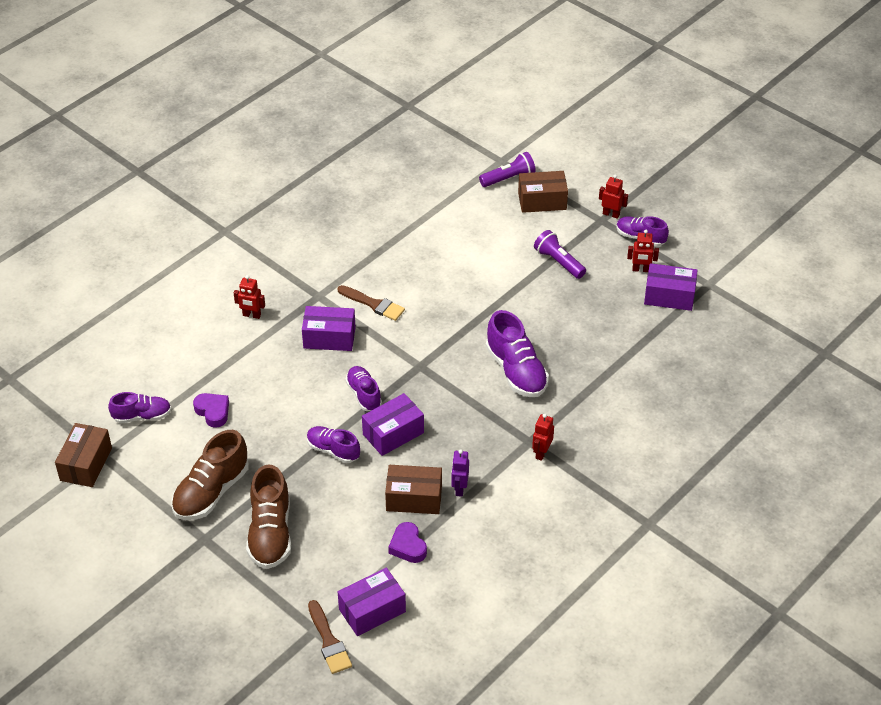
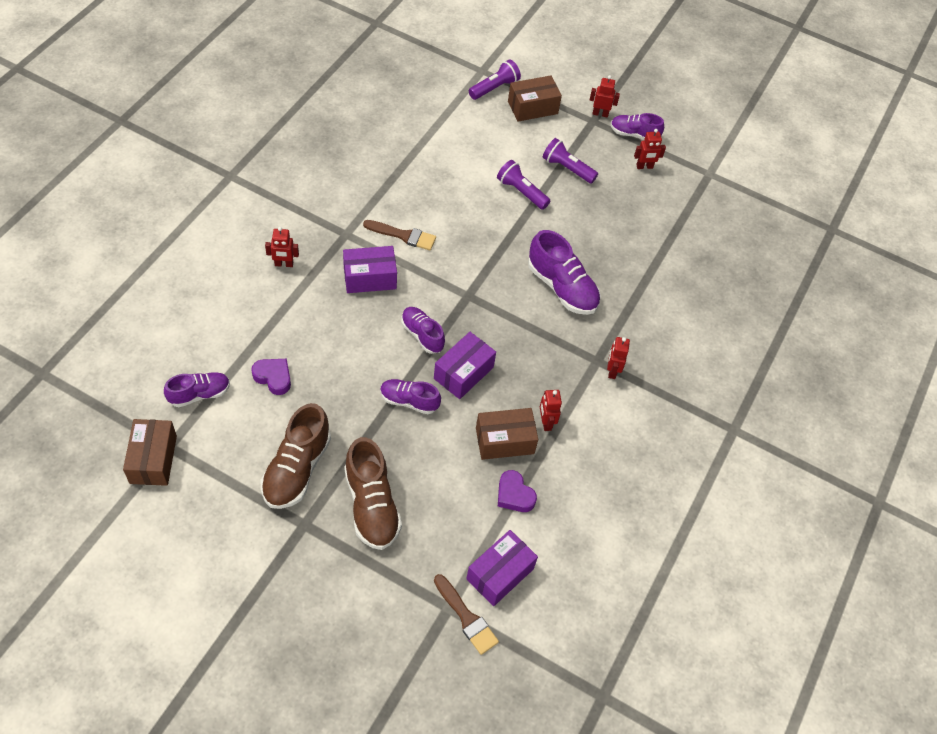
camera: 20 degrees left, 10 degrees up
(459, 488) = (546, 422): purple robot -> red robot
(504, 278) = (521, 192): none -> purple flashlight
(669, 296) = (678, 190): purple box -> none

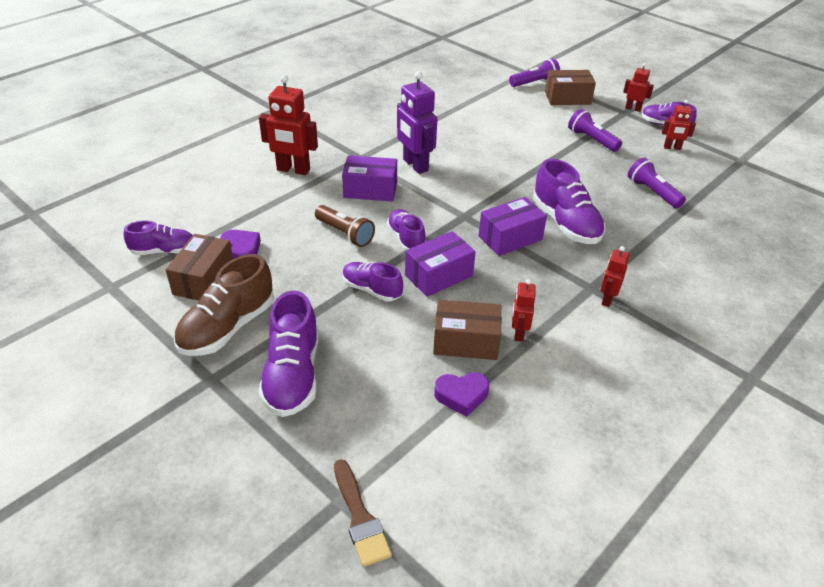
camera: 20 degrees right, 15 degrees down
(153, 459) = (89, 295): brown box -> brown box (204, 280)
(284, 264) = (293, 170): red robot -> red robot, size x1.81
(364, 339) = (345, 234): none -> brown flashlight
(371, 505) = (292, 375): brown shoe -> purple shoe
(403, 235) = (415, 165): brown brush -> purple robot
(500, 574) = (419, 476): purple box -> purple box (510, 238)
(514, 495) = (461, 396): purple heart -> purple heart turned 75 degrees counterclockwise
(521, 192) = (541, 150): purple flashlight -> purple flashlight (652, 192)

